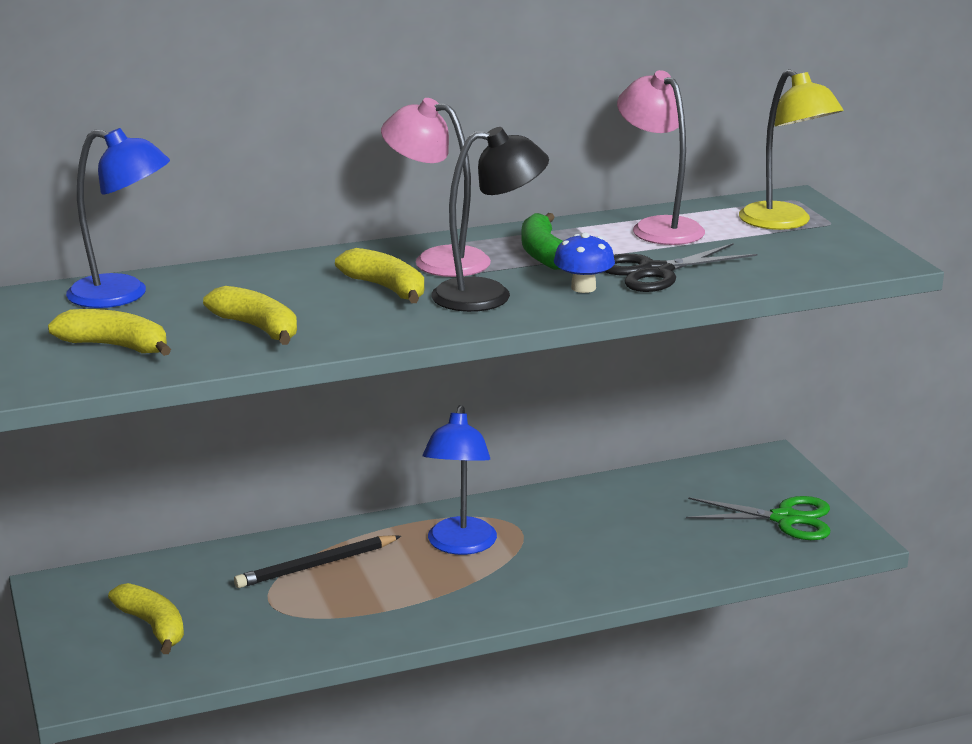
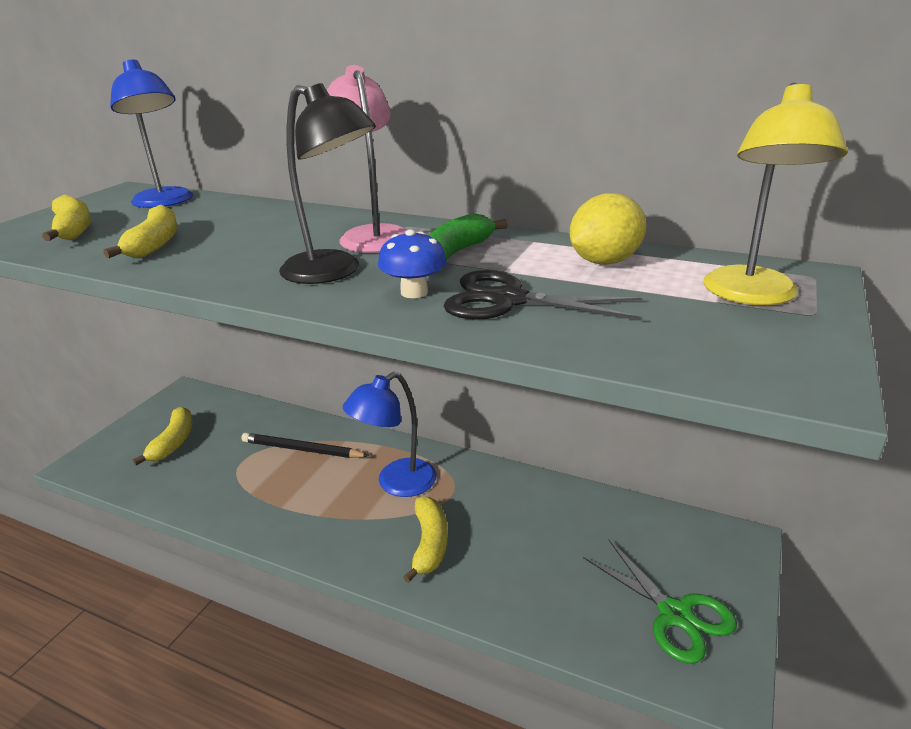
camera: 45 degrees right, 5 degrees up
(386, 288) = (289, 244): yellow banana -> yellow banana (429, 544)
(658, 227) = (604, 261): pink lamp -> yellow lemon

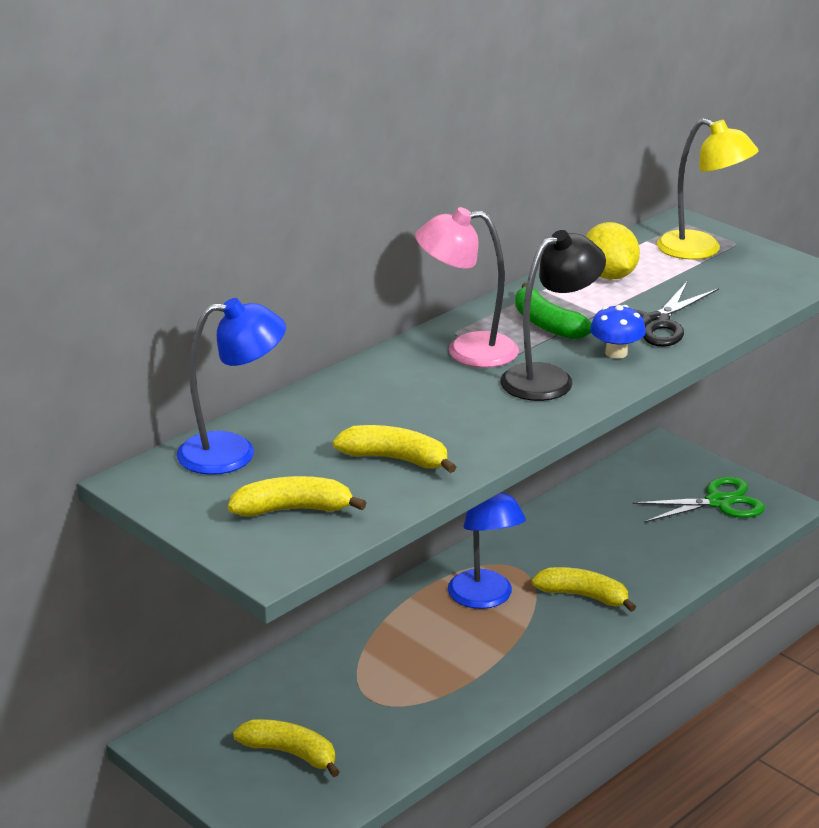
camera: 70 degrees left, 0 degrees up
(302, 449) = (380, 652): black pencil -> none

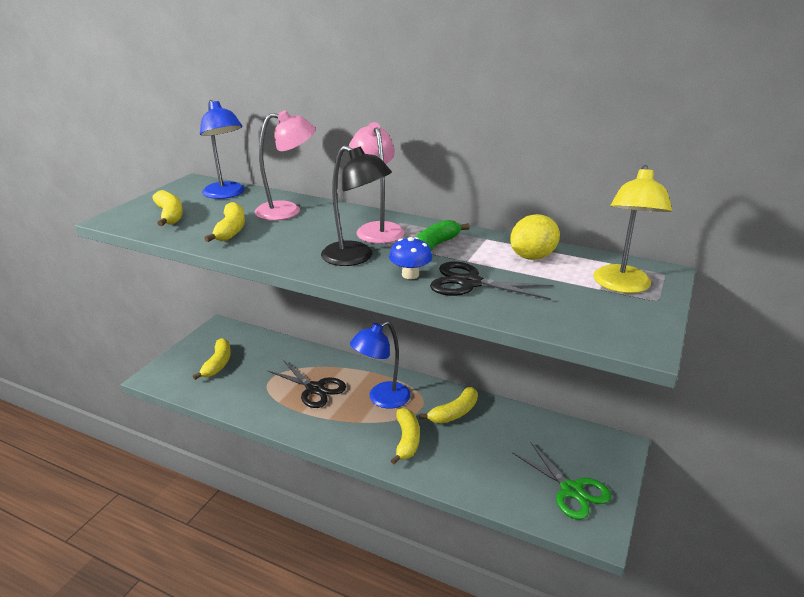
camera: 70 degrees right, 0 degrees up
(349, 407) = (287, 210): none -> pink lamp
(425, 656) = (315, 389): none -> black scissors
(547, 546) = (454, 413): none -> yellow banana

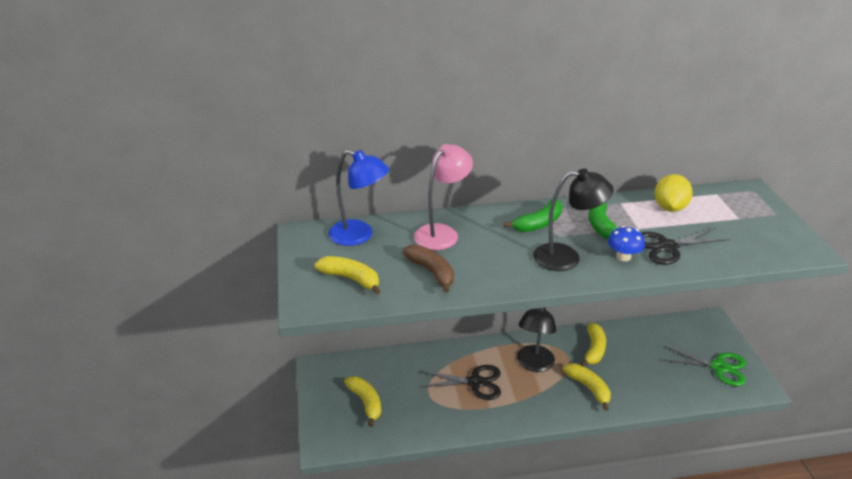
camera: 35 degrees left, 5 degrees up
(231, 230) = (432, 272): yellow banana -> brown banana
(377, 229) = (538, 224): pink lamp -> green banana
(382, 399) = (534, 365): blue lamp -> black lamp
(622, 286) = (746, 211): yellow lamp -> none

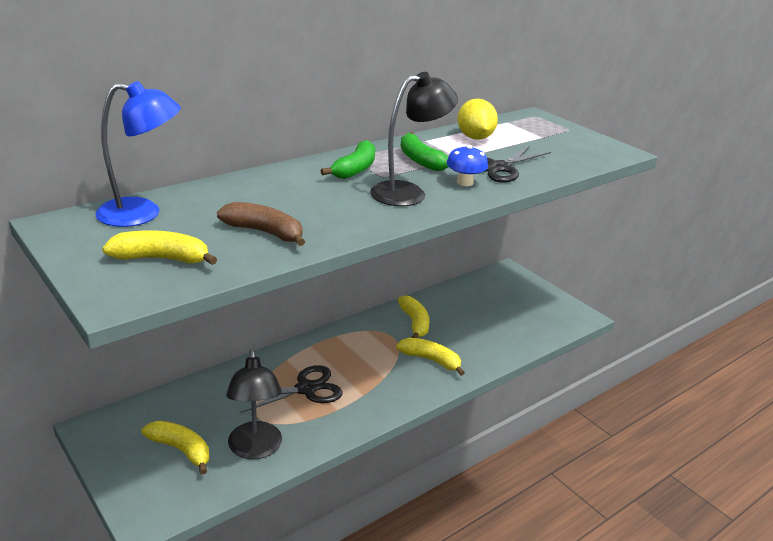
camera: 30 degrees left, 5 degrees down
(442, 233) = (249, 194): pink lamp -> none
(534, 365) = (361, 353): black lamp -> black lamp (255, 449)
(719, 367) = (538, 309): green scissors -> none

